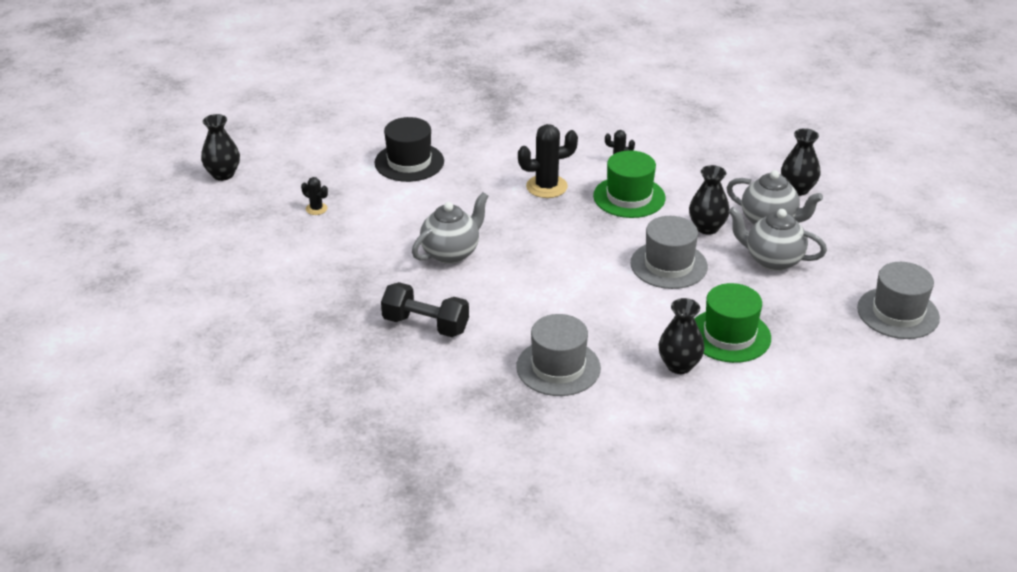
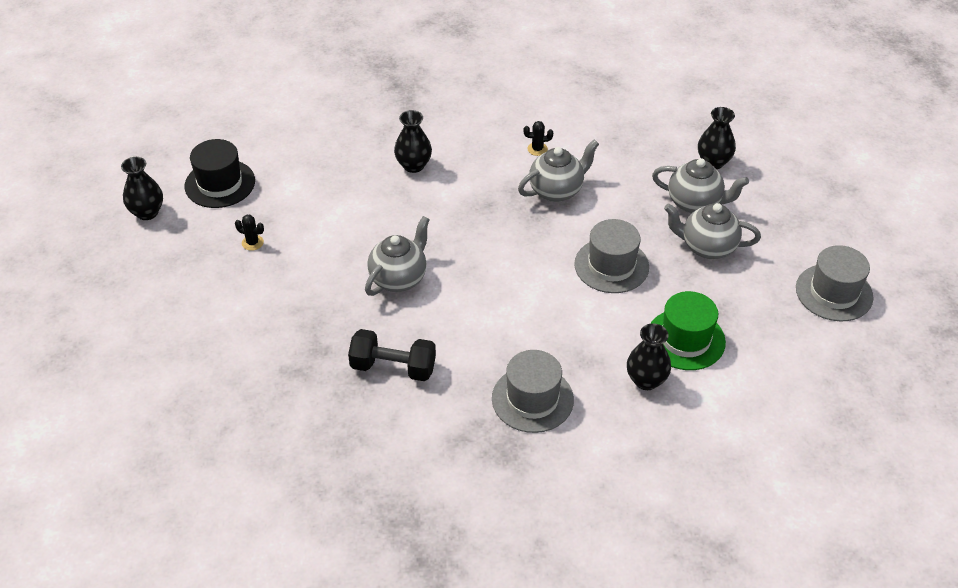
camera: 10 degrees left, 10 degrees up
(409, 162) = (333, 175): black hat -> black hat (220, 183)
(546, 187) = (475, 188): black cactus -> none
(629, 197) = (557, 190): green hat -> grey teapot
(707, 228) = (638, 217): black vase -> black vase (413, 165)

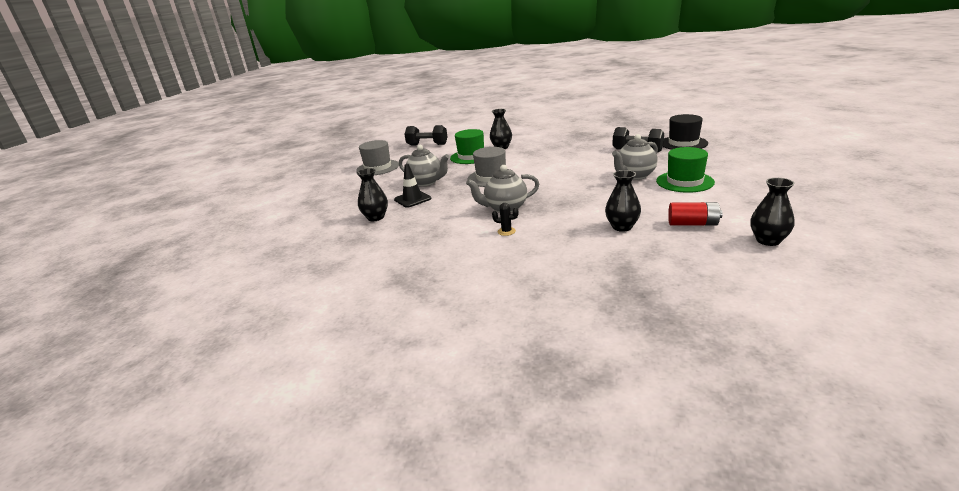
camera: 160 degrees left, 20 degrees down
(147, 212) = (876, 209): black vase -> black vase (768, 240)
(220, 183) = (816, 224): black hat -> black hat (683, 143)
(252, 243) = (756, 192): black cactus -> none
(333, 264) = (684, 182): none -> green hat
(340, 175) = (693, 224): none -> red battery
(532, 399) = (562, 143): grey hat -> none
(695, 203) = (412, 199): grey teapot -> black traffic cone
(814, 395) = (427, 145): none -> black dumbbell

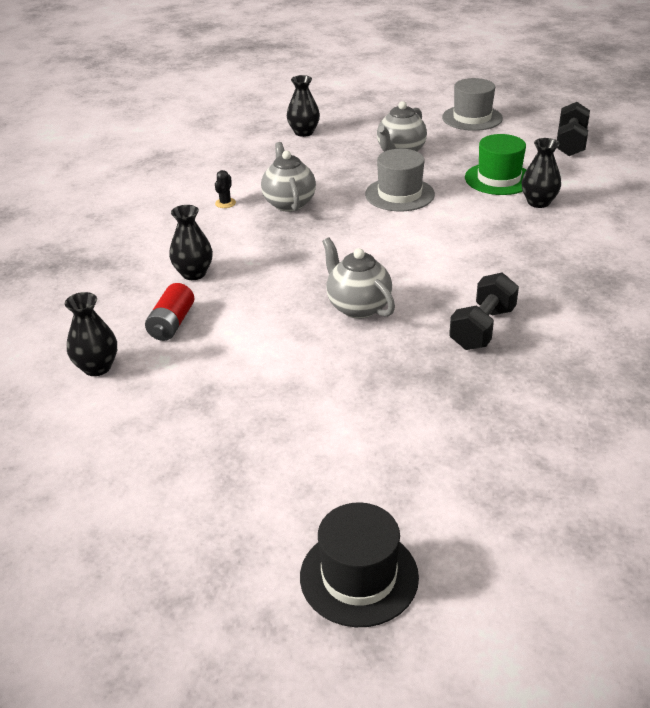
camera: 90 degrees right, 10 degrees up
(412, 199) = (346, 148): black traffic cone -> none
(683, 143) = (512, 389): black hat -> black hat (359, 576)
(684, 182) = (312, 347): green hat -> none

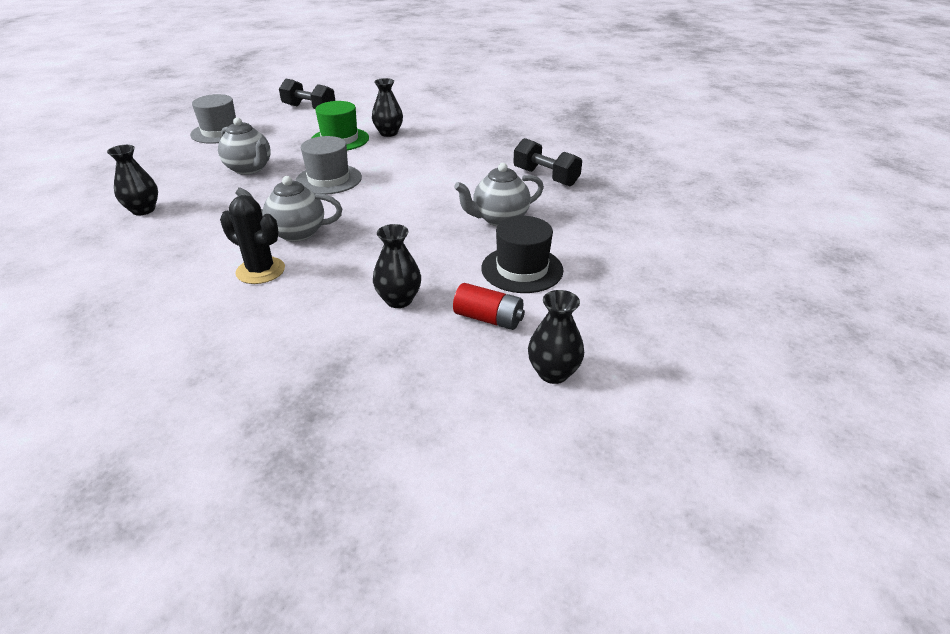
camera: 80 degrees left, 0 degrees up
(225, 203) = (260, 271): black cactus -> black cactus, size x1.95
(359, 576) = (802, 253): black hat -> black hat (522, 269)

